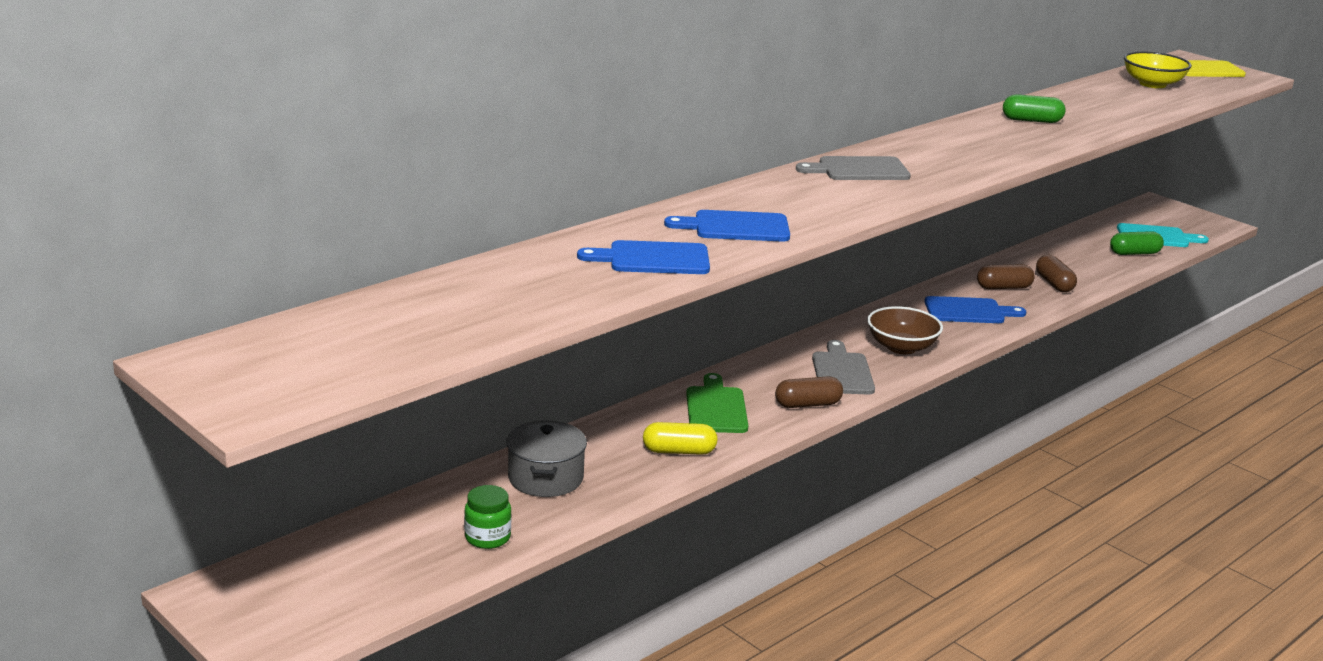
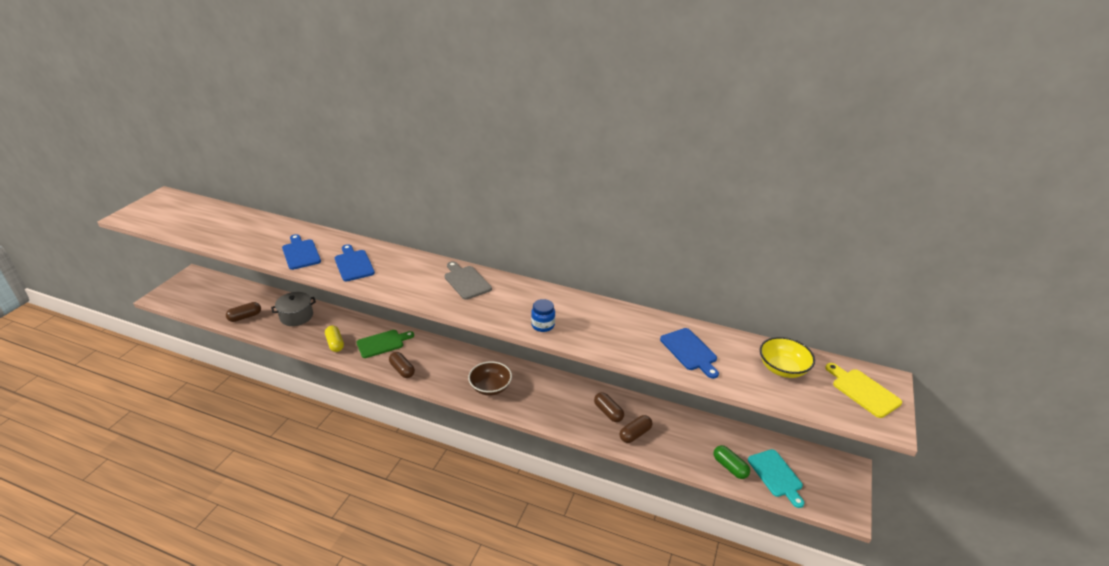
camera: 65 degrees right, 10 degrees up
(487, 537) = (245, 317): green jar -> brown capsule
(841, 371) = (446, 373): grey cutting board -> none
(968, 311) = (560, 404): blue cutting board -> blue cutting board (690, 351)
(1006, 154) = (543, 325): none -> blue jar
(1031, 120) = (622, 325): green capsule -> none

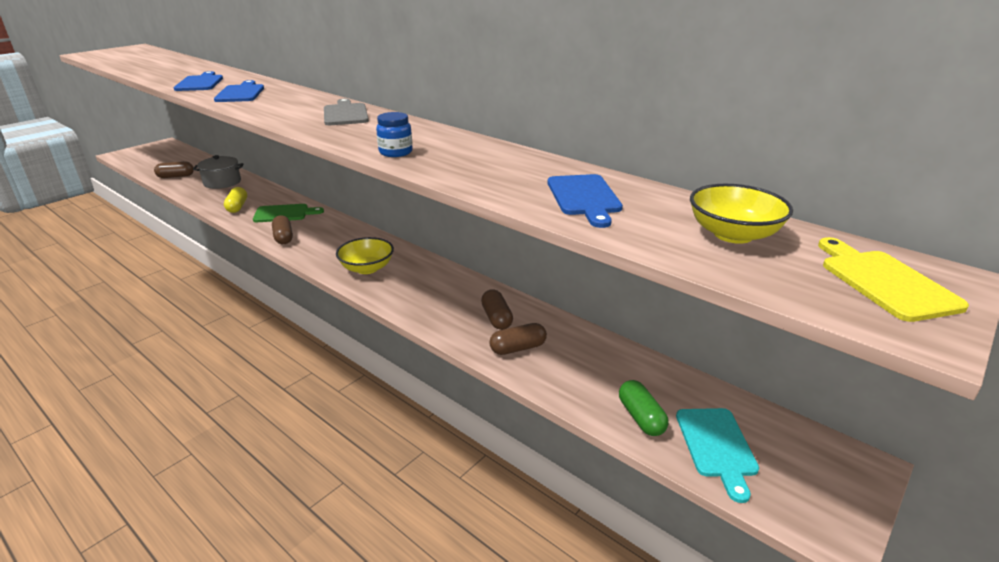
camera: 20 degrees right, 5 degrees down
(490, 387) = (367, 268): brown bowl -> yellow bowl

